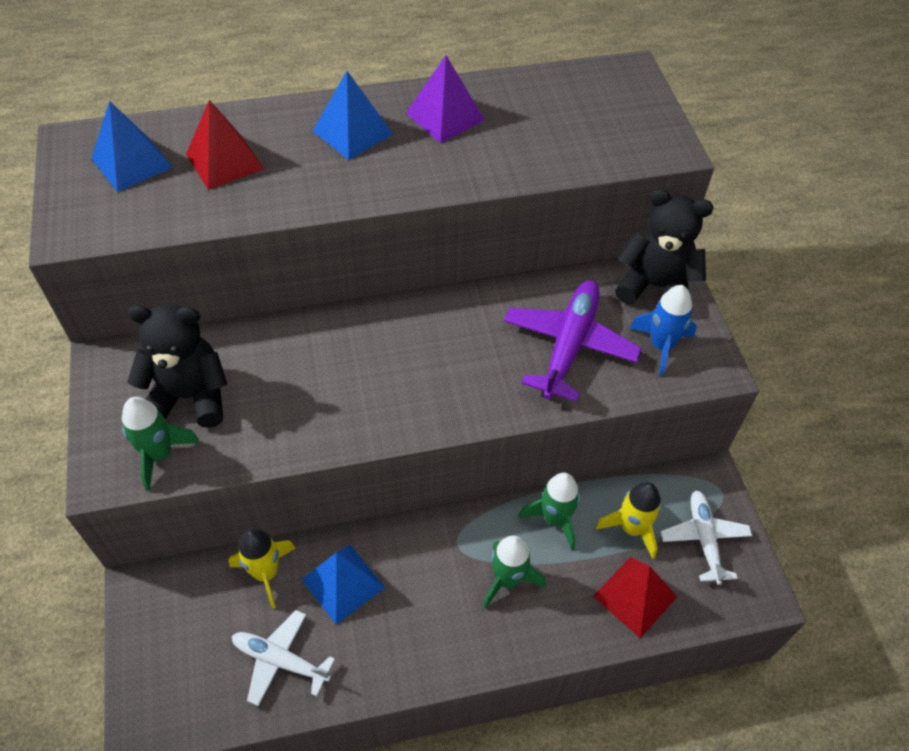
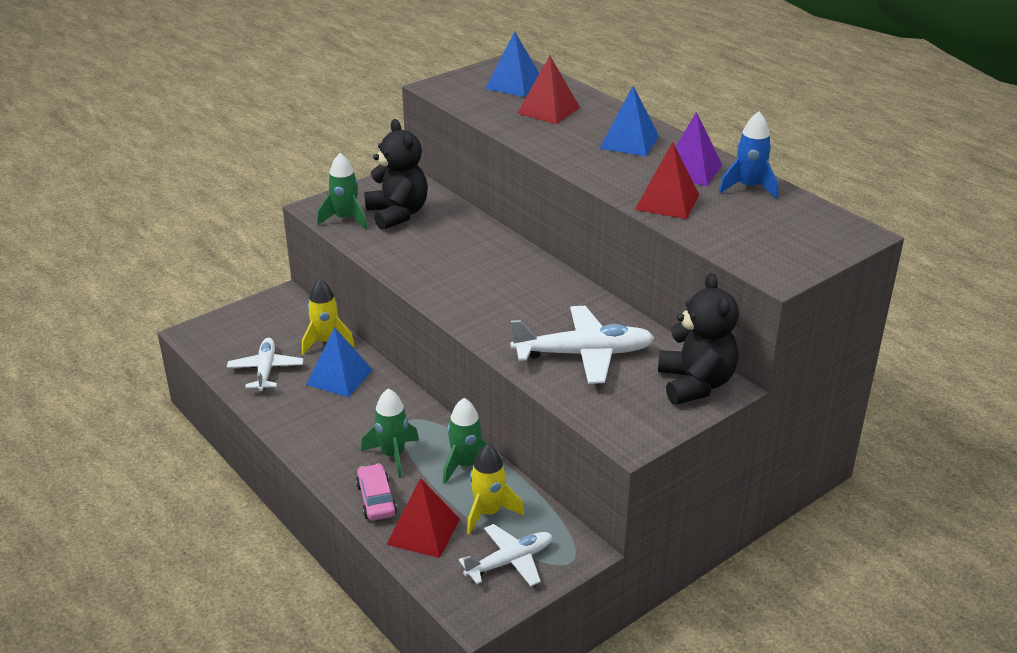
camera: 65 degrees right, 20 degrees down
(497, 160) = (667, 202): none -> red pyramid
(569, 346) = (583, 354): purple plane -> white plane
(569, 622) = (376, 499): none -> pink car
(661, 346) = (628, 403): blue rocket -> blue rocket (748, 188)

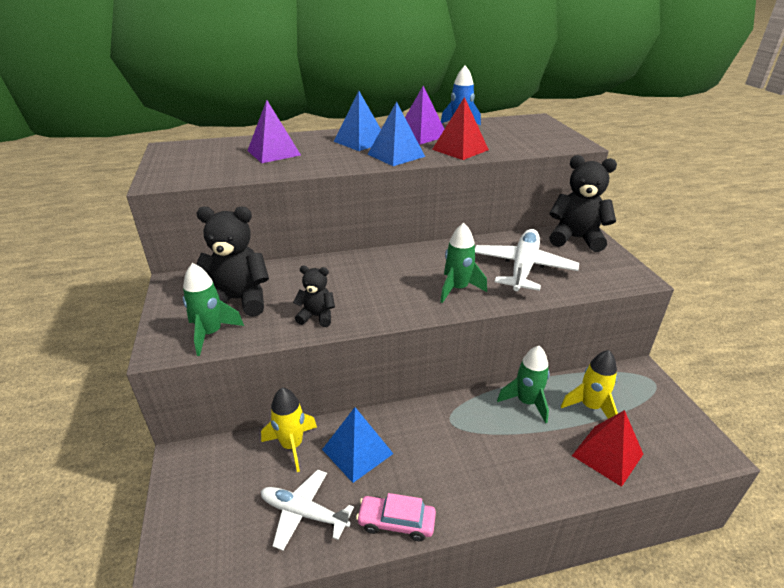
camera: 65 degrees left, 0 degrees up
(376, 499) = (556, 475): pink car -> pink car (396, 522)
(393, 455) = (497, 445): green rocket -> green rocket (457, 289)
(402, 257) = (317, 316): none -> black teddy bear
(509, 562) = (651, 413): white plane -> none
(514, 84) = (209, 154): blue pyramid -> blue pyramid (396, 155)
(548, 110) = (274, 153): red pyramid -> purple pyramid

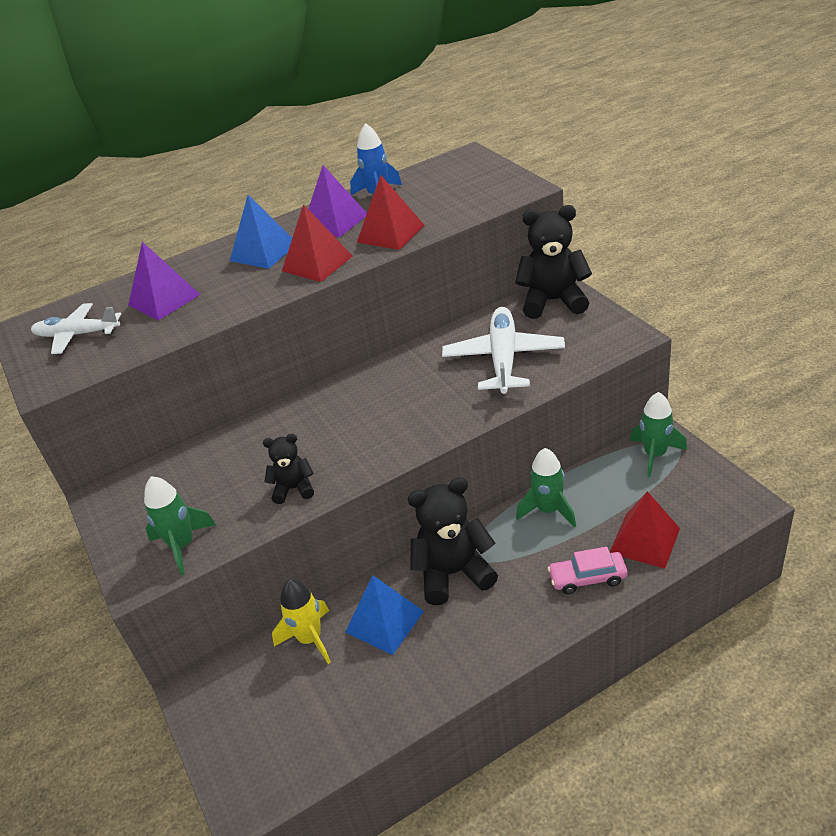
camera: 10 degrees left, 5 degrees up
(238, 300) = (192, 496): black teddy bear -> black teddy bear (453, 573)
(304, 513) = (354, 701): white plane -> white plane (78, 335)
(396, 155) = (317, 263): blue pyramid -> red pyramid
(396, 522) = (452, 677): pink car -> pink car (587, 578)
(457, 289) = (439, 407): green rocket -> green rocket (655, 455)
(590, 407) = (616, 494): yellow rocket -> none

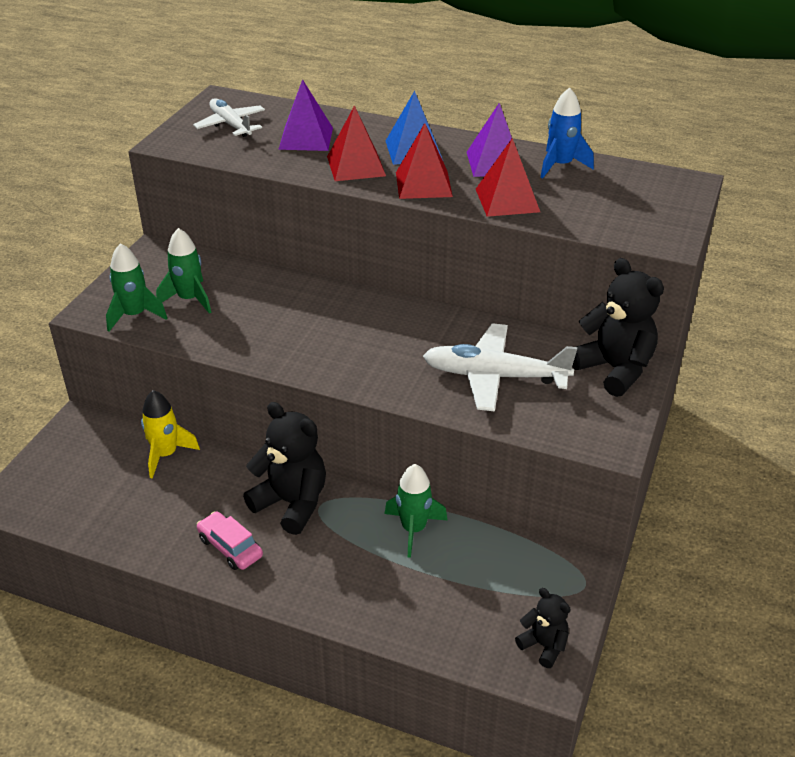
camera: 45 degrees right, 0 degrees up
(294, 489) = (232, 338): black teddy bear -> black teddy bear (544, 645)
(384, 621) = (211, 488): blue pyramid -> none
(503, 359) = (495, 376): white plane -> white plane turned 135 degrees counterclockwise
(587, 578) = (353, 595): pink car -> pink car (230, 547)
(644, 540) = (431, 616): red pyramid -> red pyramid (356, 166)
(655, 455) = (553, 574): green rocket -> green rocket (189, 299)

